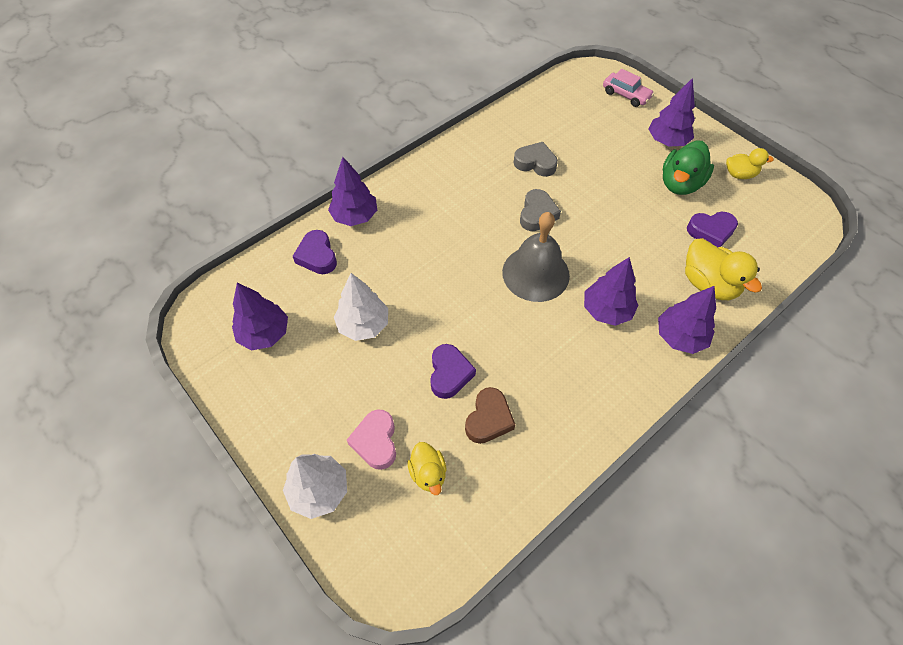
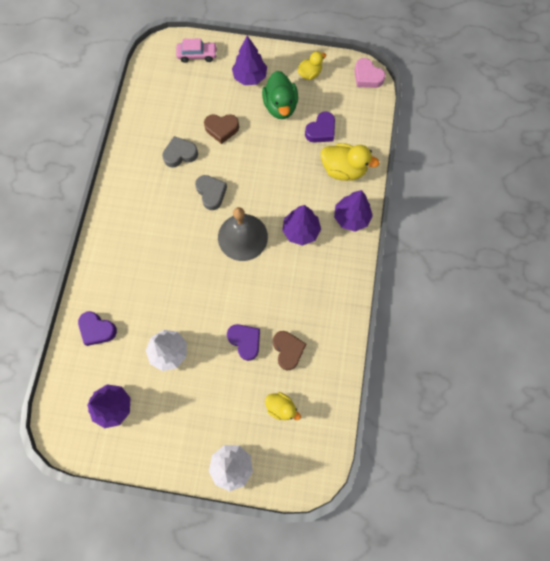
camera: 40 degrees left, 15 degrees up
(355, 216) = (96, 282): purple tree -> none
(376, 441) = (238, 414): pink heart -> pink heart (367, 77)
(597, 167) = (222, 129): none -> brown heart

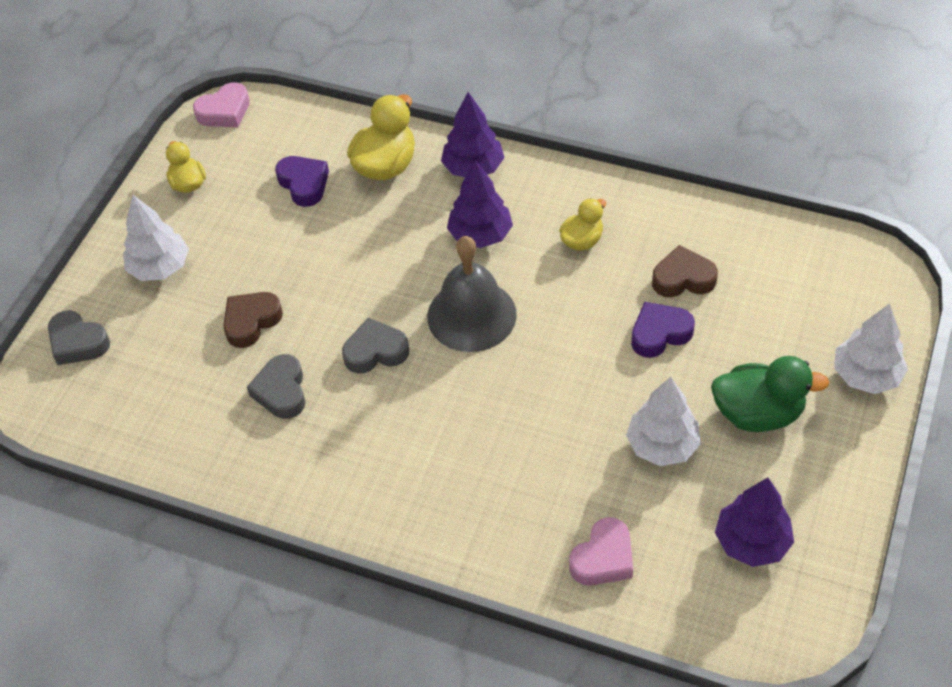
camera: 75 degrees left, 20 degrees down
(97, 329) = (603, 558): purple heart -> pink heart
(197, 55) = (78, 342): pink car -> grey heart
(222, 129) = (251, 321): brown heart -> brown heart turned 150 degrees counterclockwise
(250, 77) = (160, 268): purple tree -> white tree
(280, 106) = (237, 232): green duck -> green duck (758, 413)
(281, 407) = (775, 299): yellow duck -> yellow duck (582, 240)

